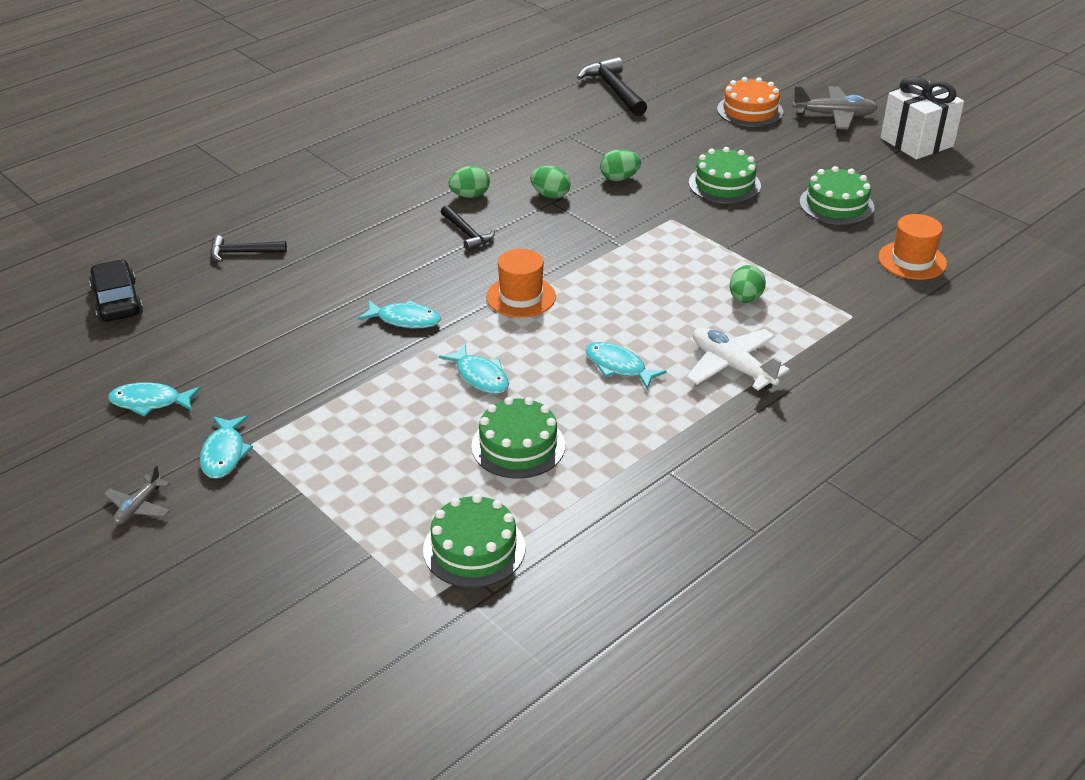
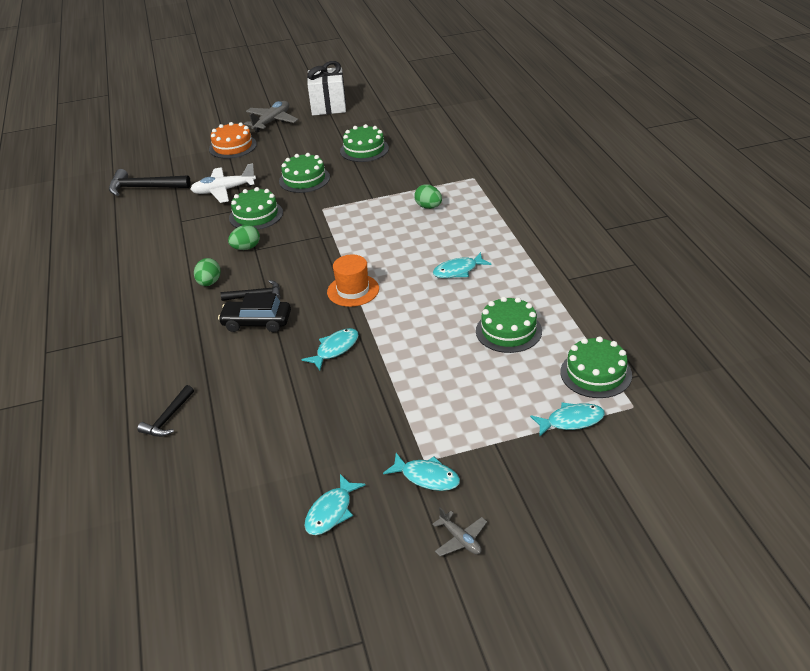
camera: 60 degrees left, 0 degrees up
(117, 301) = (167, 512): black car -> black car (257, 322)
(480, 376) = (426, 329): turquoise fish -> turquoise fish (571, 421)
(619, 178) = (256, 215): green egg -> green cake
(732, 366) = (488, 230): white plane -> white plane (223, 190)
(912, 260) = (439, 144): orange hat -> none

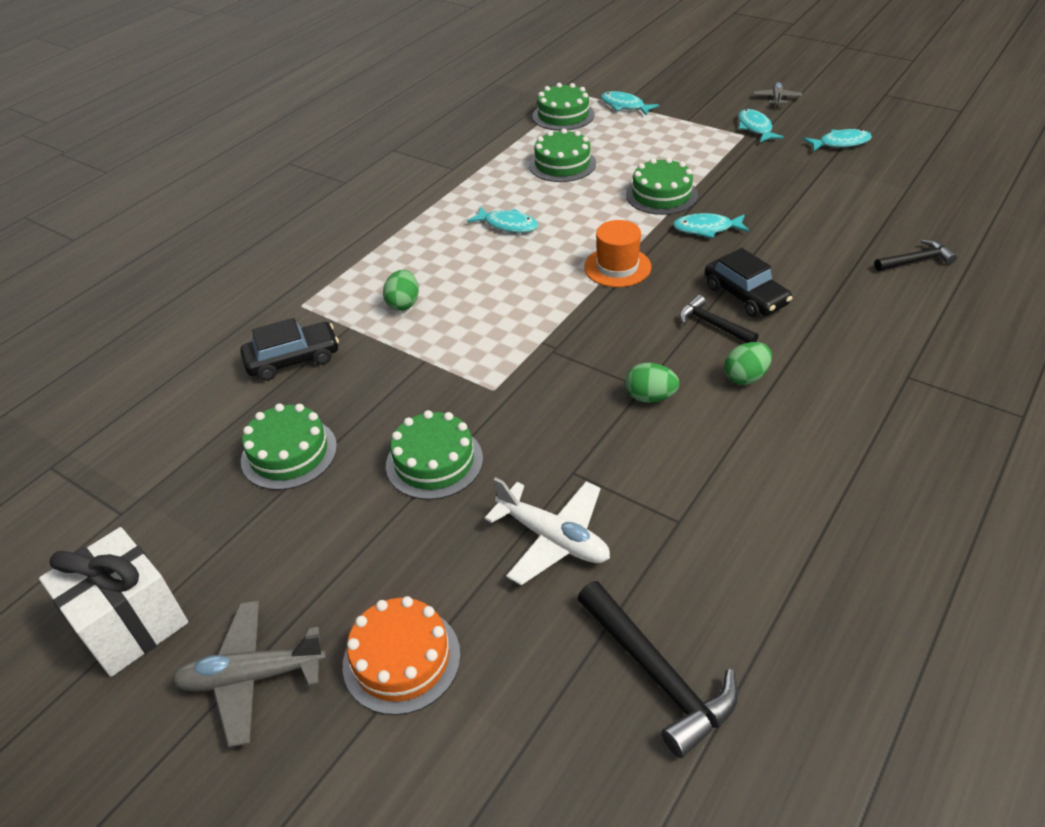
camera: 130 degrees left, 5 degrees up
(256, 215) = (575, 444): green cake -> green cake (661, 195)
(428, 165) = (293, 359): none -> black car

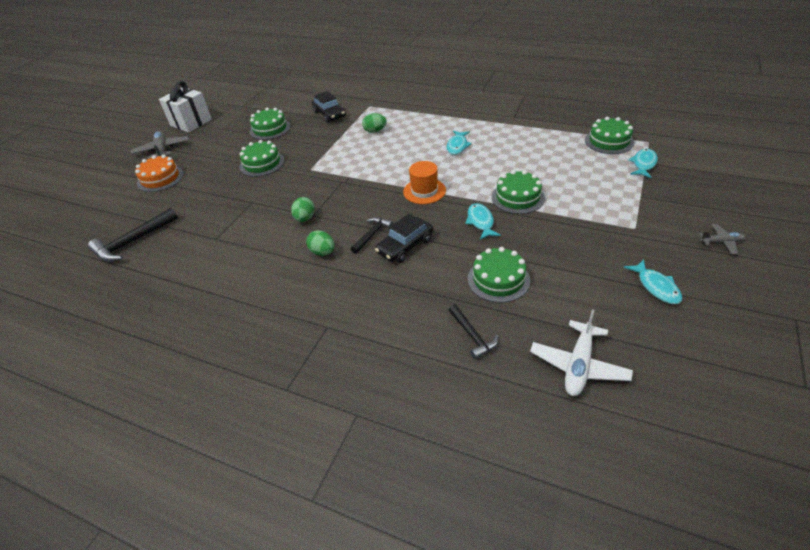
camera: 80 degrees right, 0 degrees up
(553, 538) = (211, 203): white plane -> white plane (578, 365)
(562, 164) = (539, 152): green cake -> green cake (498, 279)
(755, 128) = (652, 233): turquoise fish -> none

